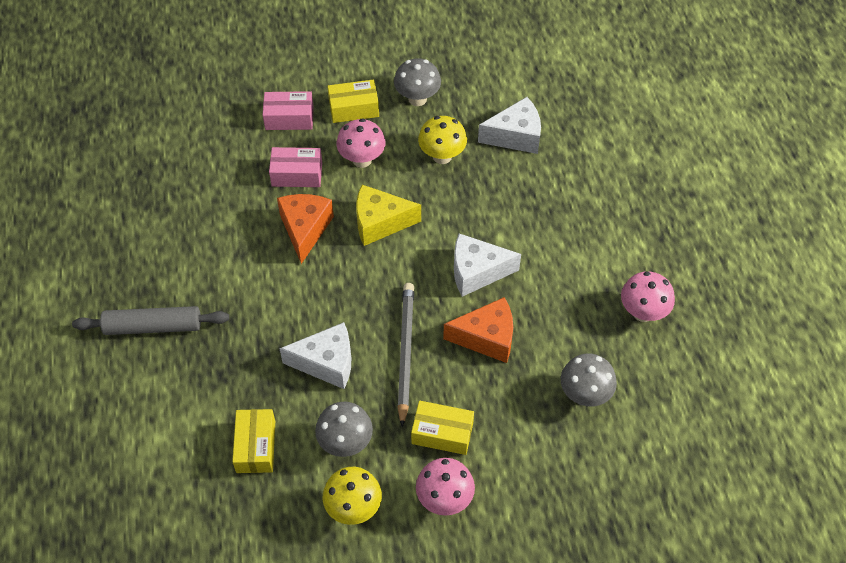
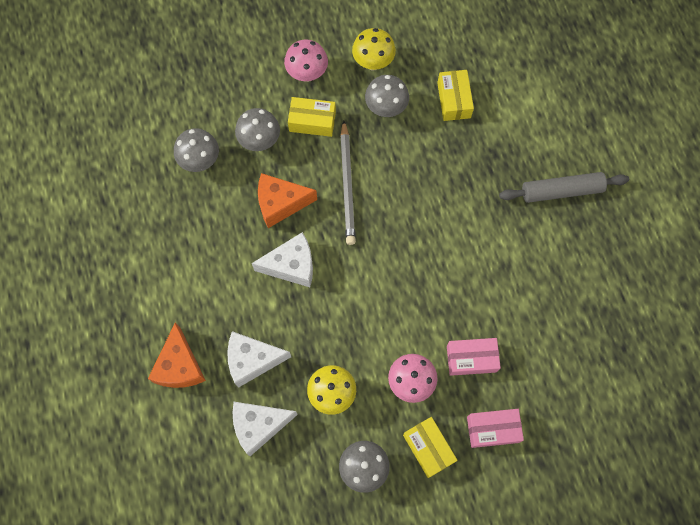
camera: 175 degrees right, 15 degrees up
(305, 229) = (452, 297): orange cheese -> orange cheese (180, 366)
(326, 363) = (411, 171): white cheese -> white cheese (252, 360)
(354, 108) = (428, 448): yellow box -> yellow box turned 75 degrees clockwise
(380, 223) = (384, 310): yellow cheese -> none
(510, 413) = (260, 141): none -> grey mushroom
(642, 312) = (147, 238): pink mushroom -> none

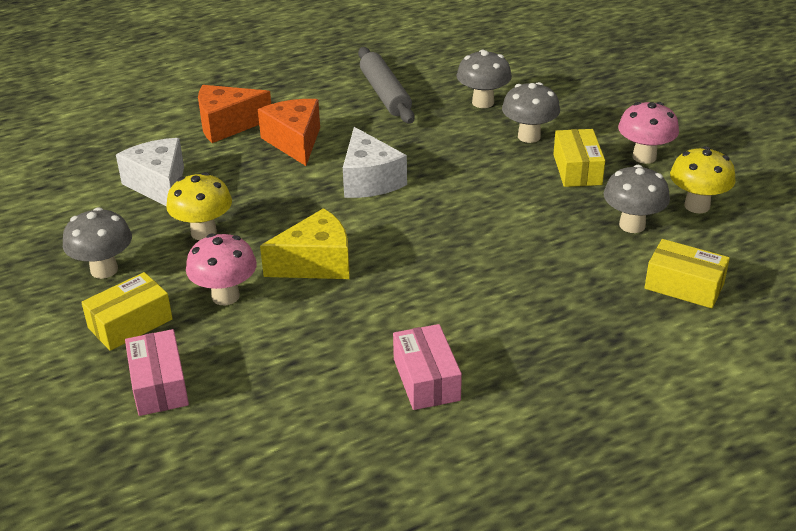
camera: 80 degrees right, 35 degrees down
(252, 360) = (240, 170): white cheese -> none
(280, 203) = (450, 162): orange cheese -> orange cheese (294, 142)
(347, 185) = (499, 208): grey pencil -> none
(386, 317) = (316, 263): none -> yellow cheese
(454, 100) = (684, 286): yellow box -> yellow box turned 45 degrees clockwise
(471, 359) = (268, 350): pink box -> pink box (426, 379)
(561, 191) = (586, 424): grey rolling pin -> grey rolling pin (385, 94)

